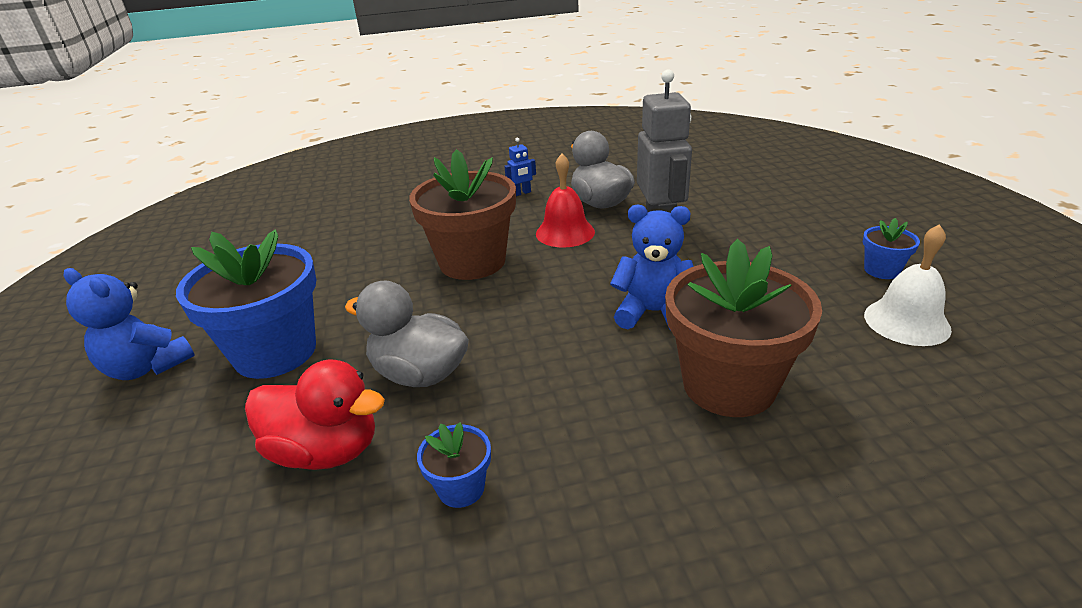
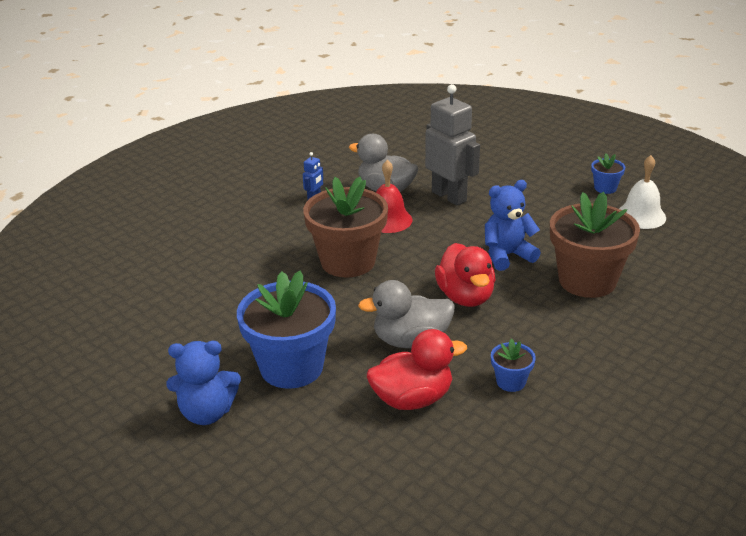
camera: 35 degrees left, 0 degrees up
(544, 345) = (465, 297): none -> red duck

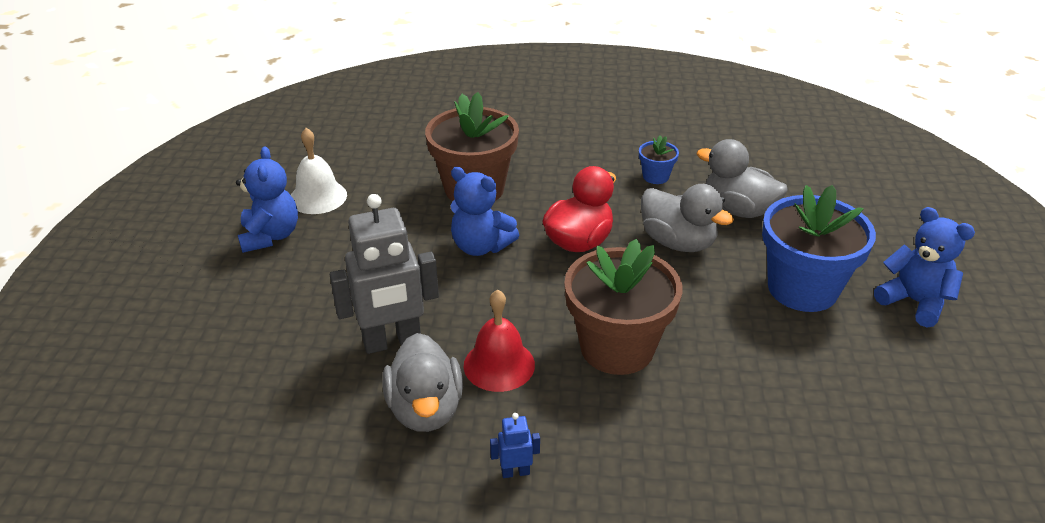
camera: 130 degrees left, 5 degrees up
(412, 399) = (738, 209): red duck -> grey duck
(449, 196) = (392, 342): grey robot -> grey robot turned 120 degrees counterclockwise
(605, 188) = (270, 236): blue flower pot -> blue teddy bear

